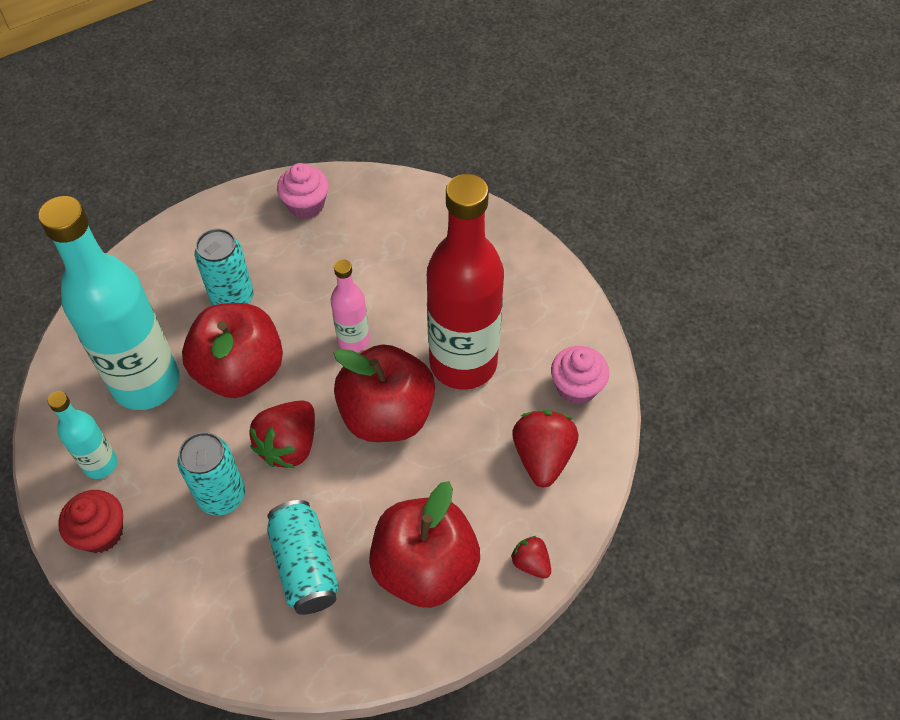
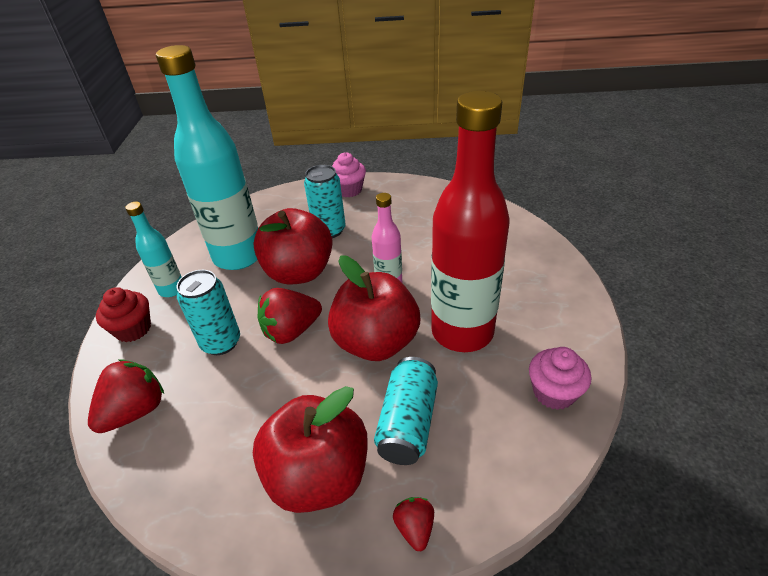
camera: 35 degrees right, 15 degrees down
(305, 565) = (232, 421): turquoise can -> turquoise can (408, 422)
(306, 205) = (417, 197): pink cupcake -> pink cupcake (349, 190)
(542, 457) = (486, 436): red strawberry -> red strawberry (135, 411)

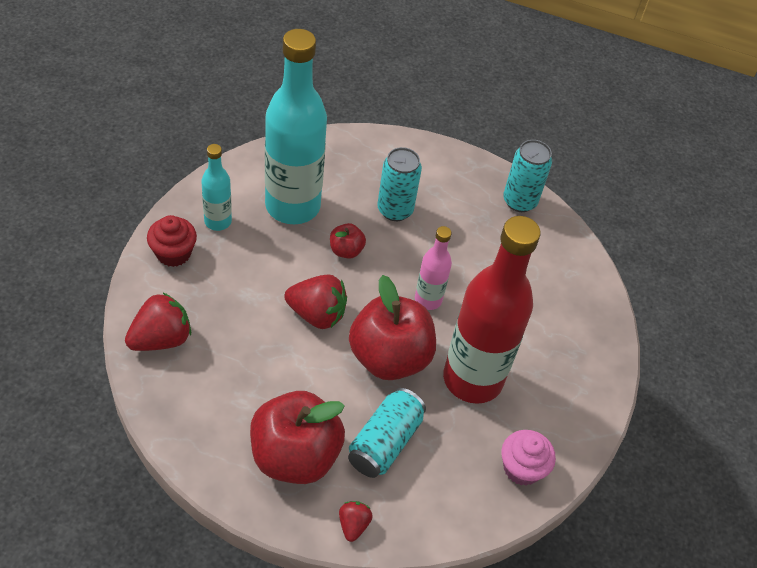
camera: 10 degrees right, 10 degrees up
(221, 342) = (249, 300): turquoise can -> turquoise can (519, 201)
(291, 331) = (317, 314): red strawberry -> red strawberry turned 150 degrees counterclockwise
(299, 272) = (346, 250): red apple -> red apple, size x0.45
(349, 190) = (436, 162): pink cupcake -> none

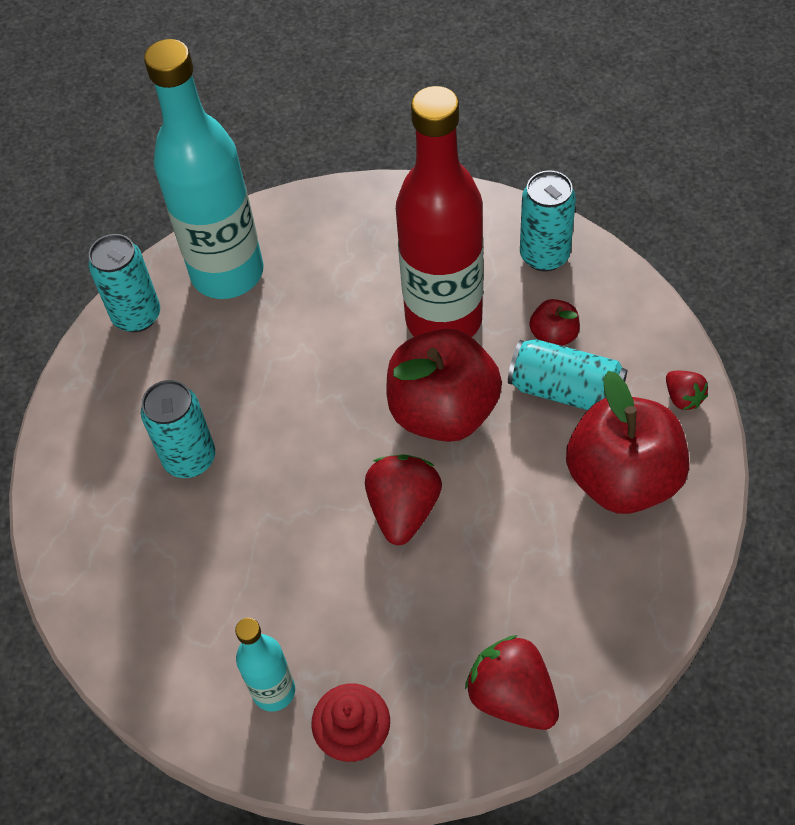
camera: 90 degrees left, 5 degrees up
(292, 206) = (215, 594): turquoise bottle -> turquoise bottle (227, 273)
(346, 250) = (282, 502): red apple -> red apple (554, 336)
(353, 525) = (683, 398): red strawberry -> red strawberry turned 120 degrees counterclockwise
(428, 300) = (338, 388): pink bottle -> none
(522, 468) = (544, 255): pink cupcake -> turquoise can

